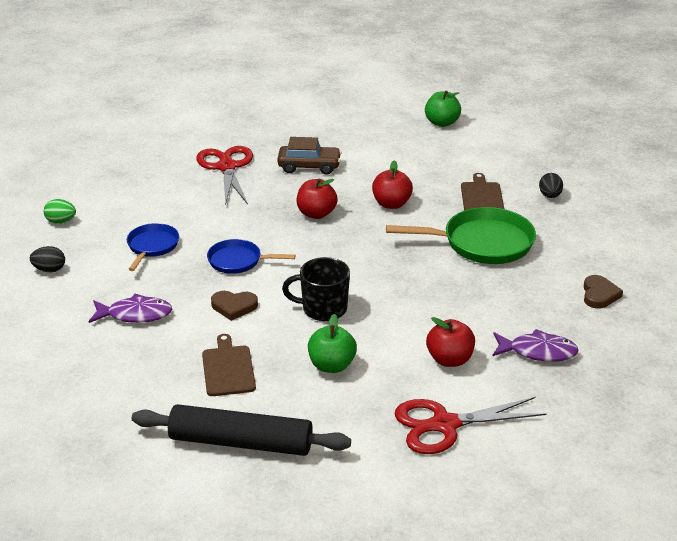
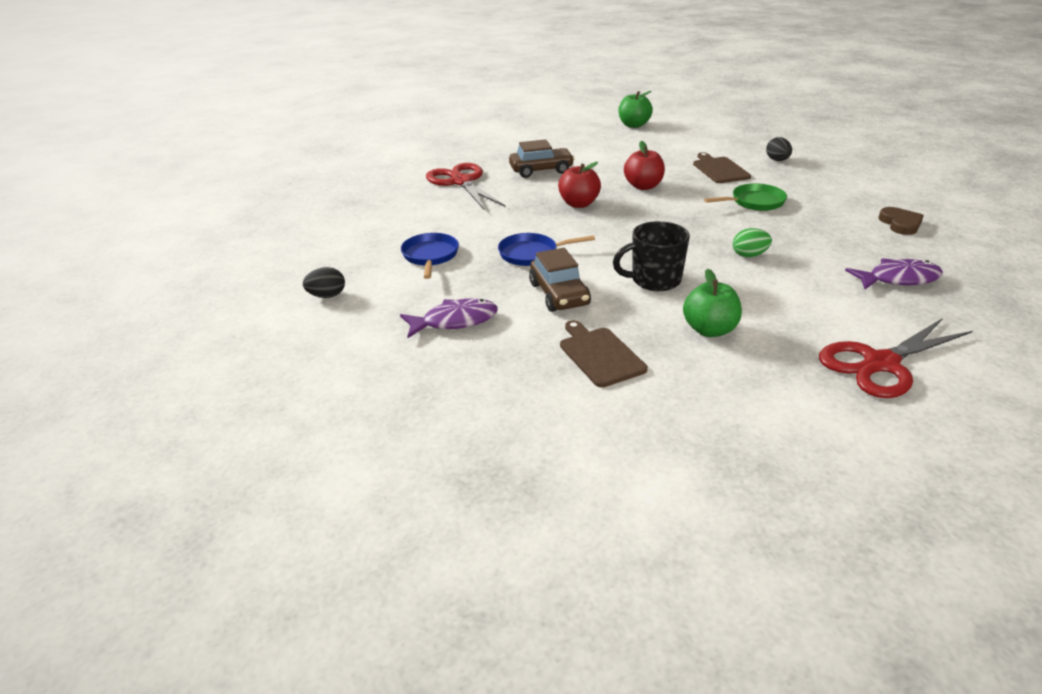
camera: 15 degrees left, 0 degrees up
(61, 221) = (314, 250): green egg -> green egg (749, 255)
(234, 307) = (559, 294): brown heart -> brown car
(240, 442) = (677, 431): black rolling pin -> none
(449, 360) = (823, 301): red apple -> none
(481, 243) = (754, 202): green pan -> green pan, size x0.58

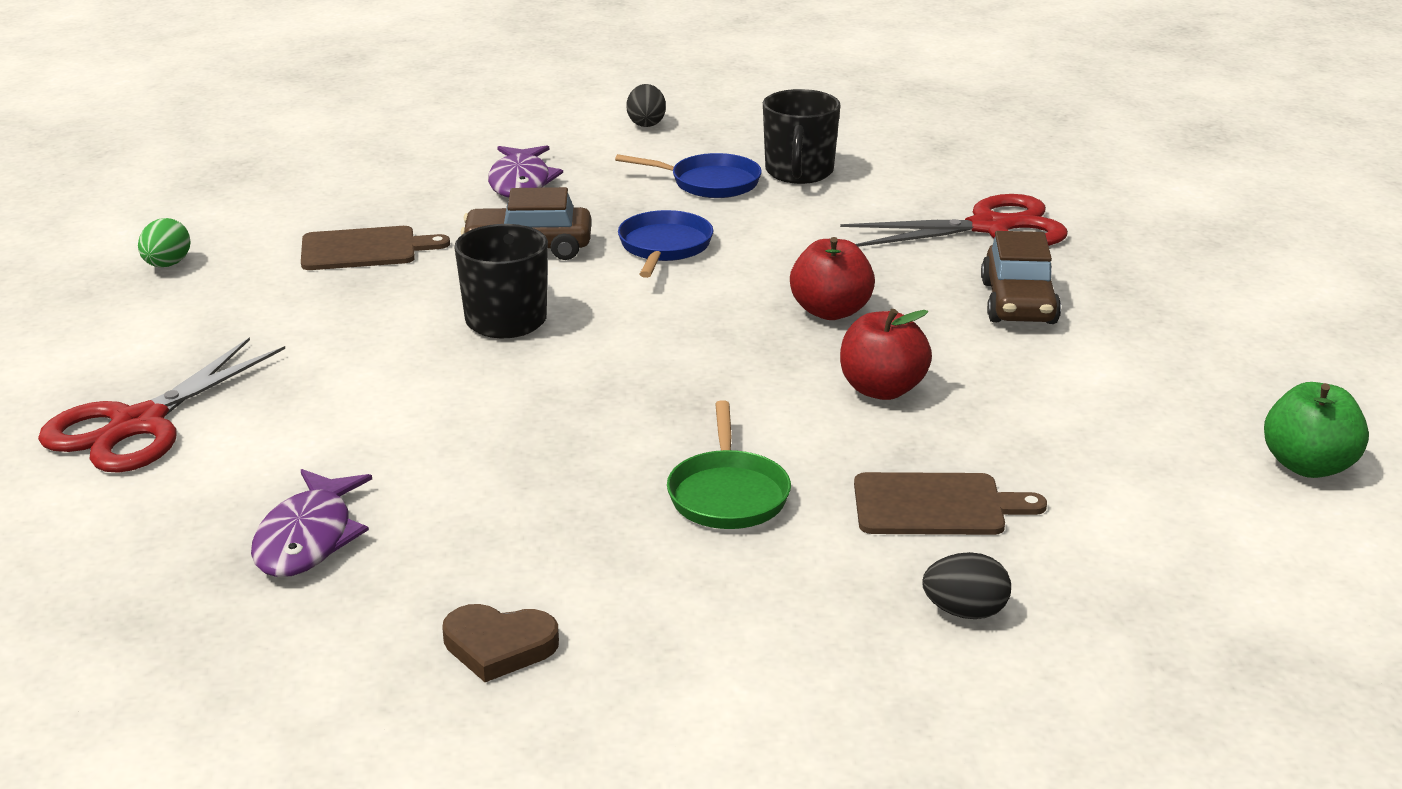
camera: 105 degrees right, 5 degrees down
(404, 233) = (799, 172): none -> black mug
(709, 330) = (342, 327): green apple -> none
(749, 255) = (515, 419): green egg -> green egg (167, 265)
(881, 364) = (139, 424): red scissors -> red scissors turned 135 degrees counterclockwise

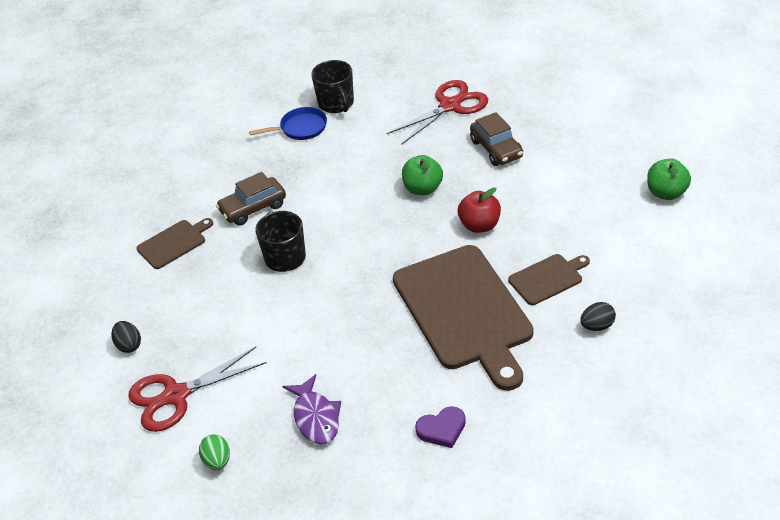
camera: 25 degrees left, 15 degrees up
(139, 424) = (176, 395): red scissors -> red scissors turned 60 degrees clockwise
(167, 265) = (84, 296): green egg -> green egg (217, 461)
(499, 646) = (442, 429): brown heart -> purple heart
(521, 182) = (208, 165): purple fish -> none
(646, 123) = (233, 98): black egg -> black egg (129, 345)
(664, 247) = (316, 180): blue pan -> none
(728, 494) = (464, 311): green pan -> brown cutting board
(830, 311) = (423, 189): red apple -> green apple

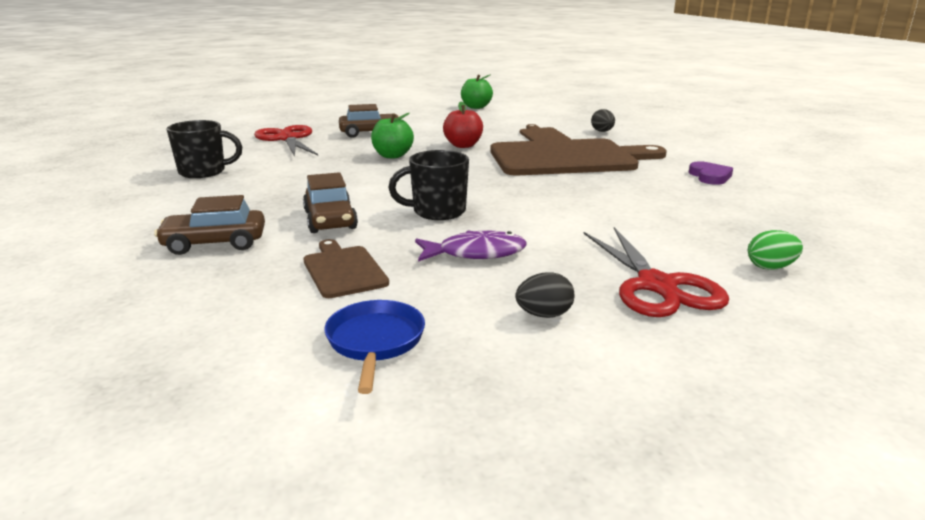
camera: 80 degrees left, 20 degrees down
(202, 173) = (215, 243): none -> brown car
(300, 128) = (217, 189): blue pan -> blue pan (375, 342)
(316, 417) = (696, 217): purple fish -> purple fish (475, 253)

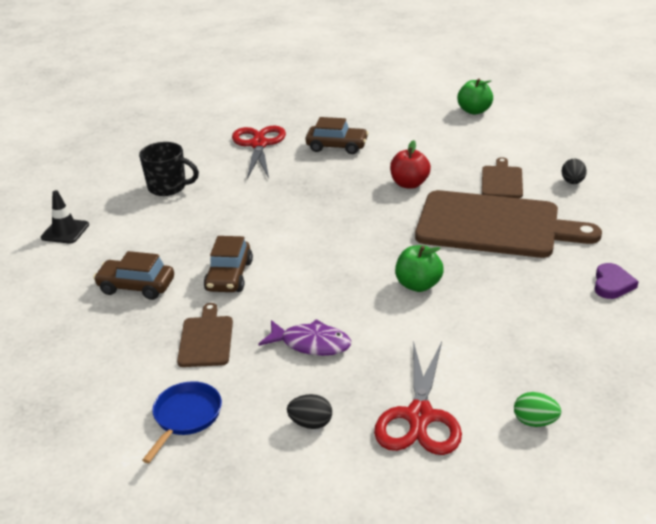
camera: 25 degrees right, 10 degrees up
(84, 215) = (65, 231): none -> black traffic cone
(392, 156) = (333, 190): green apple -> green apple (418, 285)
(437, 212) = (317, 283): black mug -> none

